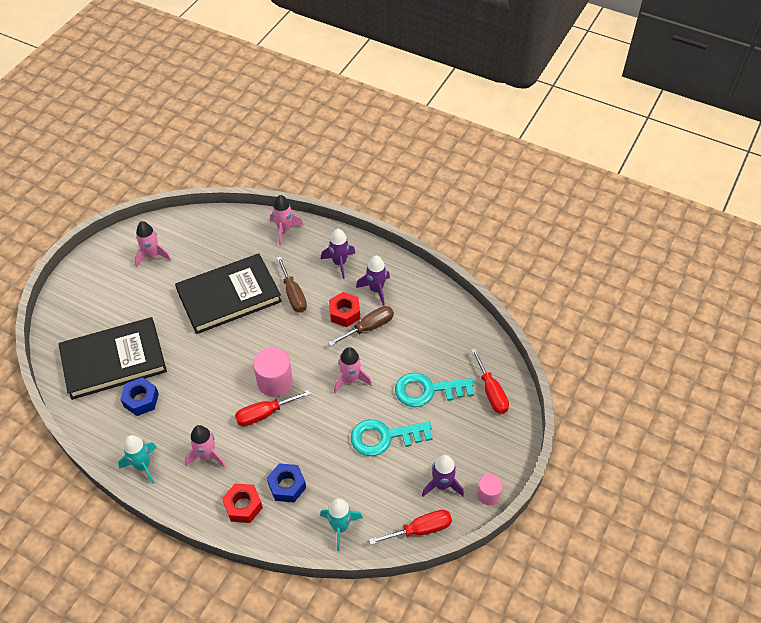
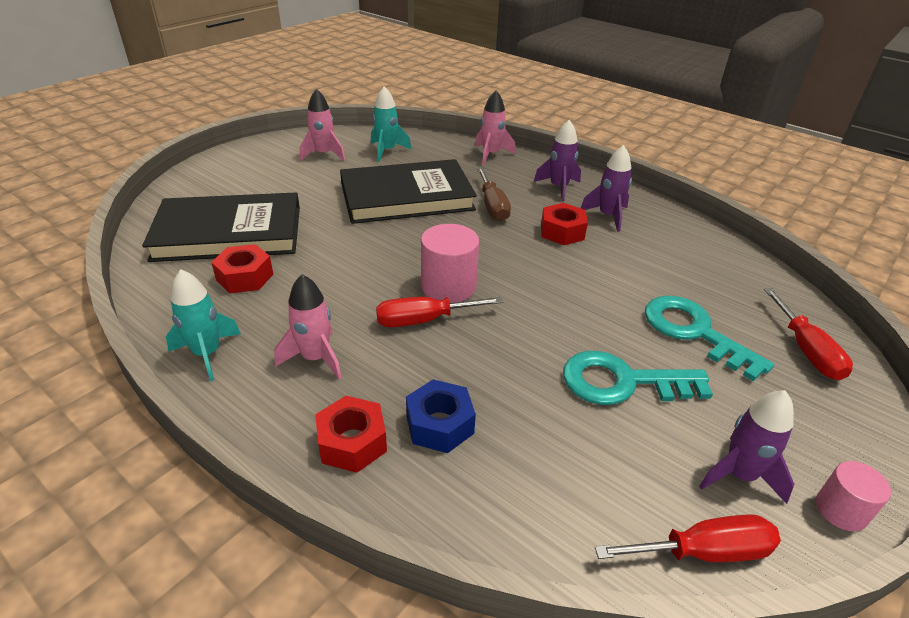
camera: 10 degrees right, 15 degrees down
(141, 400) = (245, 277): blue nut -> red nut
(340, 527) = (532, 514): turquoise rocket -> turquoise rocket (387, 151)
(350, 379) = (566, 301): pink rocket -> none
(369, 327) = (597, 250): brown screwdriver -> none
(427, 390) = (694, 332): turquoise key -> turquoise key turned 45 degrees clockwise

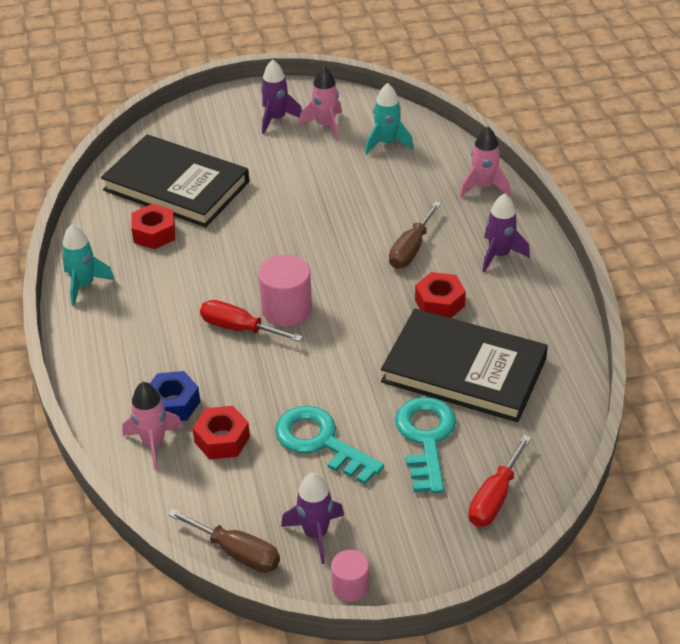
camera: 40 degrees right, 5 degrees up
(315, 358) = (143, 321): pink rocket -> pink rocket (153, 443)
(352, 442) = (114, 387): red nut -> red nut (222, 439)
(406, 197) = (347, 207): black book -> black book (464, 370)
(608, 216) = (504, 306): purple rocket -> purple rocket (276, 119)
(703, 552) = (237, 552): red screwdriver -> brown screwdriver

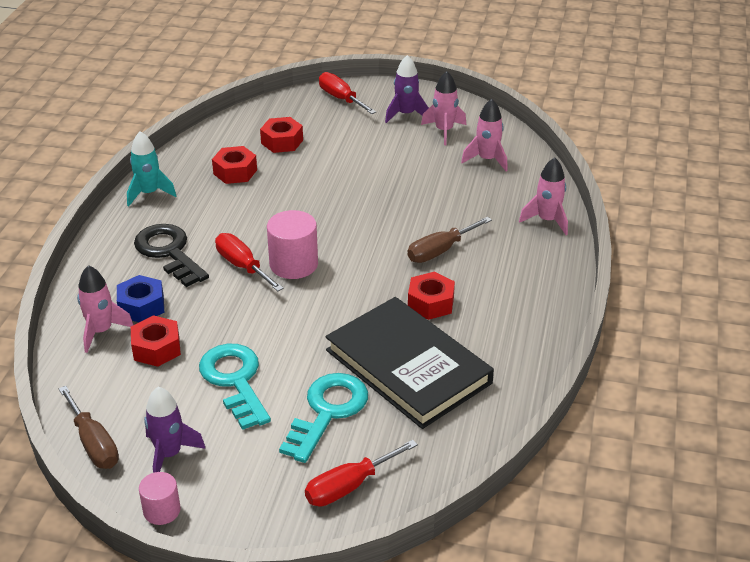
camera: 25 degrees right, 5 degrees down
(155, 340) = (169, 252): none -> black key
(176, 186) = (282, 142): black book -> red nut
(199, 121) = (341, 99): none -> red screwdriver
(387, 143) = (487, 160): turquoise rocket -> pink rocket
(499, 255) = (517, 281): purple rocket -> none

